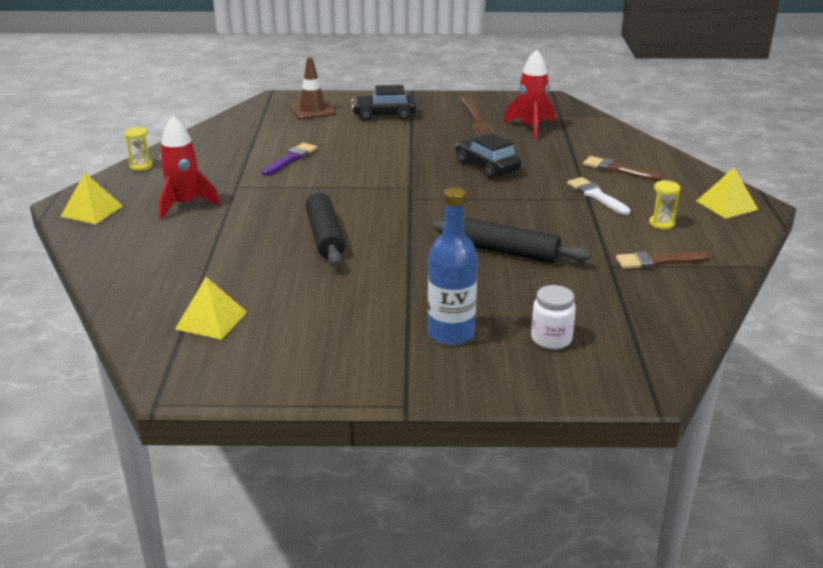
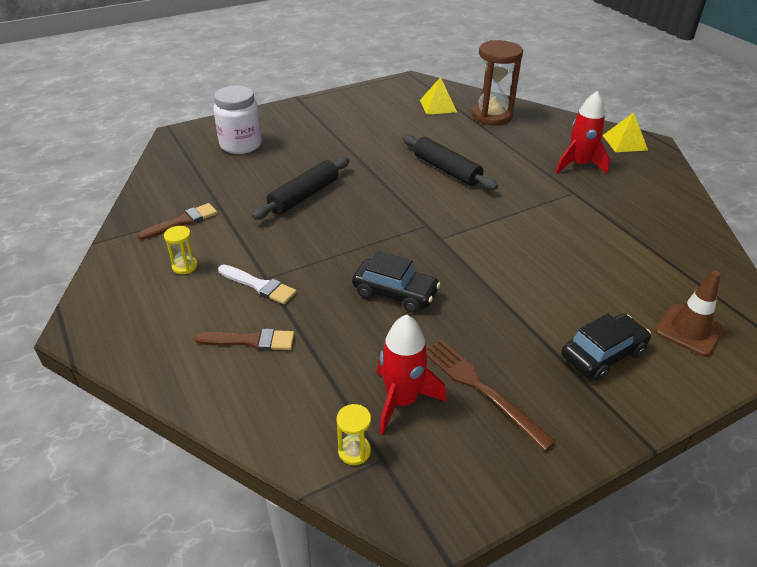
camera: 150 degrees right, 10 degrees up
(141, 166) = (678, 188): yellow hourglass -> yellow hourglass (354, 451)
(168, 283) = (492, 116): none -> brown hourglass
(290, 159) = (584, 238): purple brush -> none
(451, 334) = (302, 133): blue bottle -> none
(508, 252) = (304, 196): black rolling pin -> black rolling pin turned 45 degrees counterclockwise
(551, 339) = (241, 145): white jar -> white jar, size x1.61
(726, 205) = (116, 317): yellow pyramid -> none

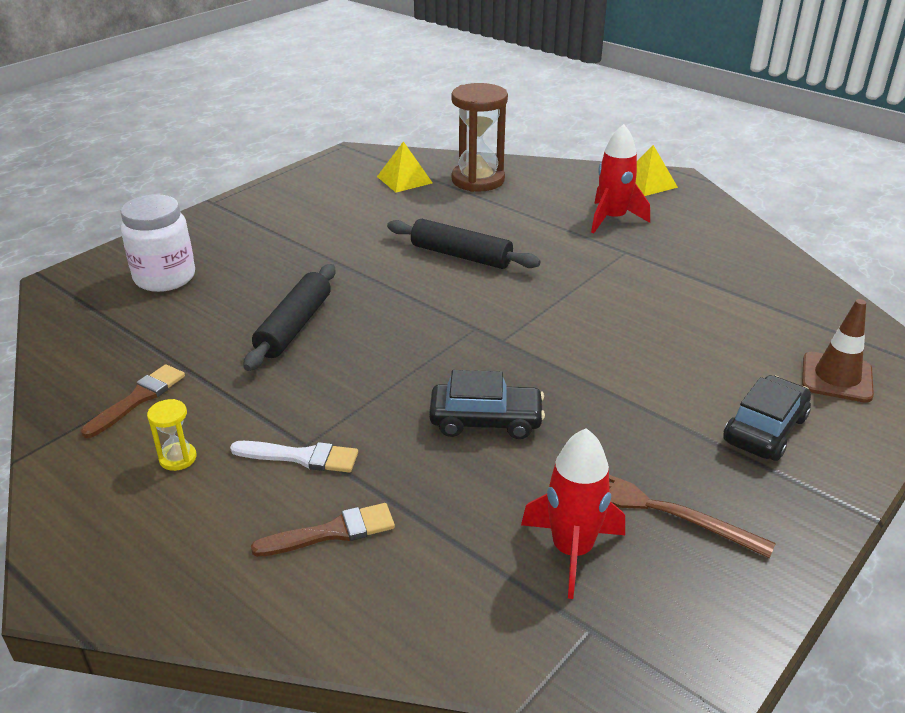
camera: 20 degrees left, 5 degrees down
(354, 451) = (551, 631): yellow hourglass -> none

